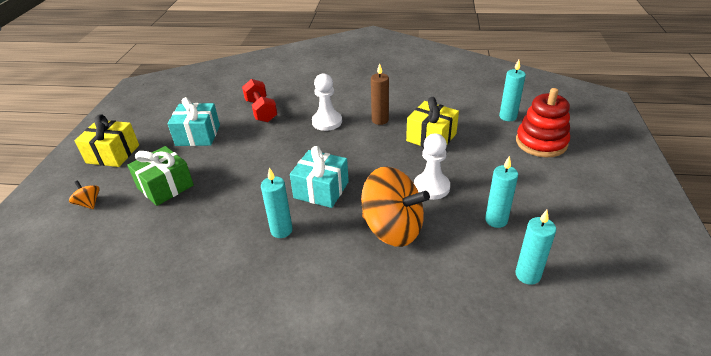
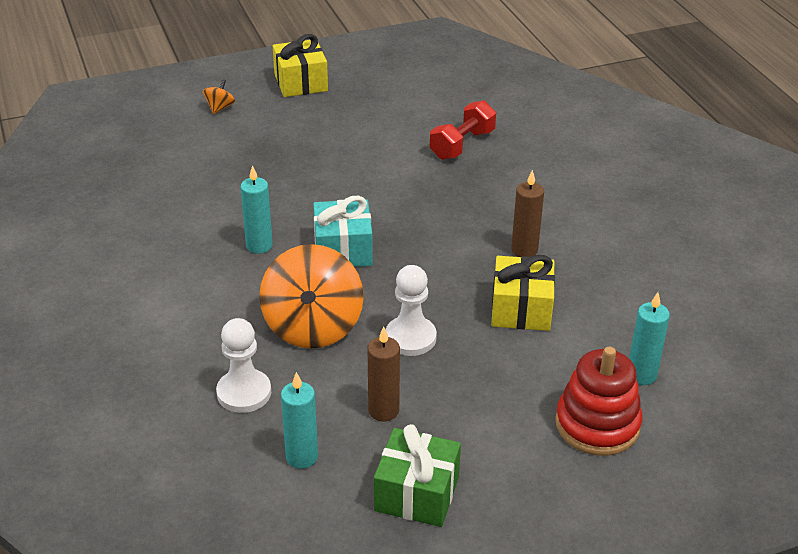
camera: 60 degrees right, 0 degrees up
(165, 186) = (274, 140): green gift -> green gift (417, 493)
(198, 135) = (375, 121): turquoise gift -> none
(327, 122) = (482, 206): white pawn -> white pawn (244, 393)
(496, 220) = (383, 410): turquoise candle -> brown candle

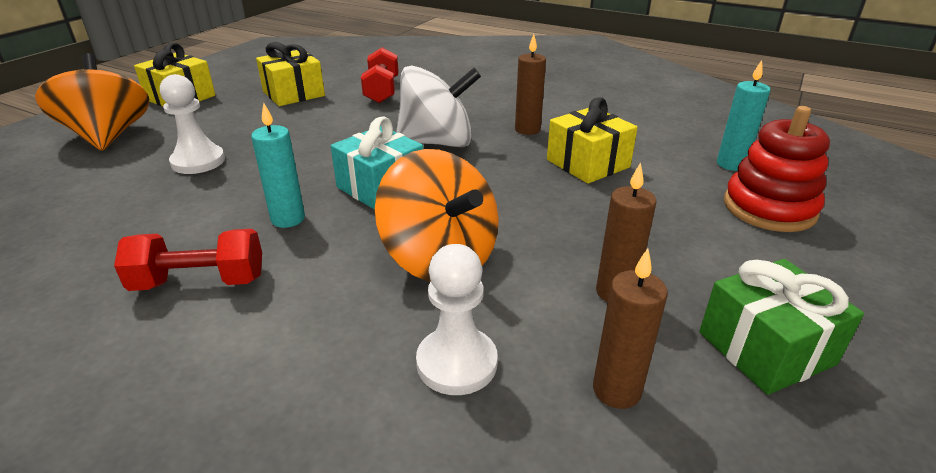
camera: 40 degrees left, 5 degrees down
(172, 266) = (200, 282): none -> red dumbbell
(220, 108) = (108, 136): orange spinning top -> orange spinning top, size x2.42
(302, 457) = (616, 390): turquoise candle -> brown candle
(387, 116) = (293, 94): none -> yellow gift
(410, 338) = (541, 222): white pawn -> white pawn (198, 161)
(434, 227) = (437, 142): none -> white spinning top

